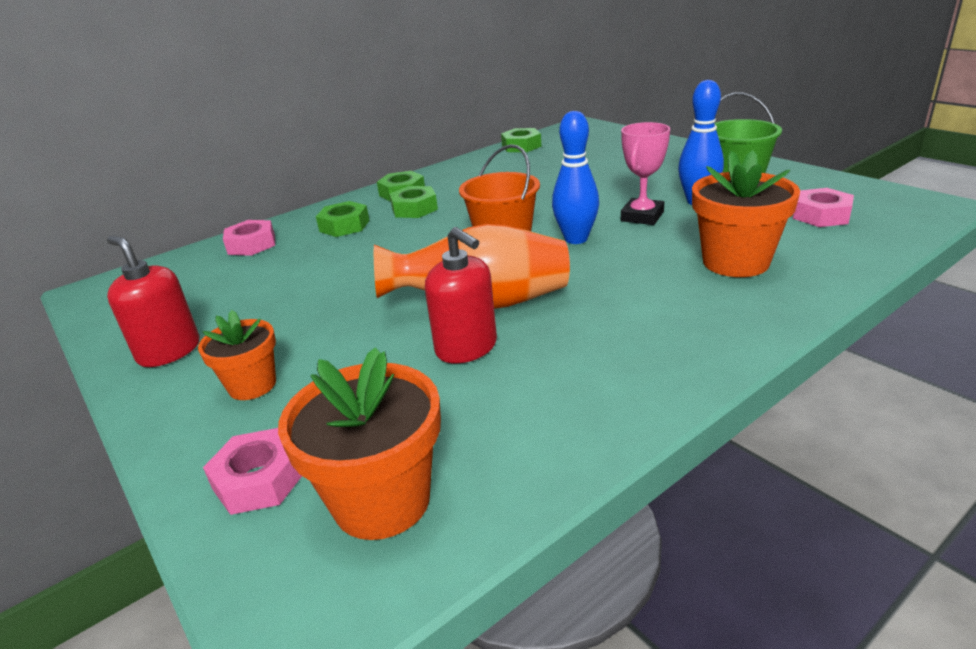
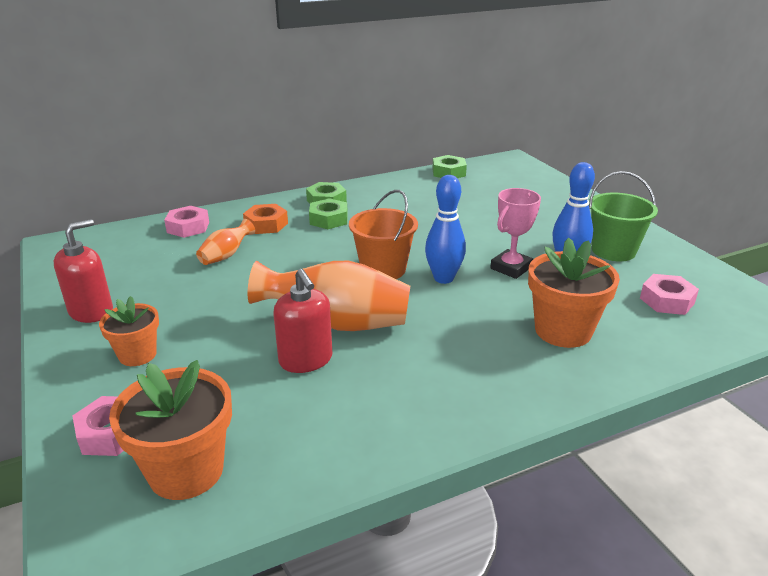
camera: 10 degrees right, 0 degrees up
(169, 351) = (91, 311): red soap dispenser -> red soap dispenser turned 75 degrees clockwise
(312, 263) = (226, 256): none -> orange vase
(344, 226) = (266, 224): green nut -> orange nut

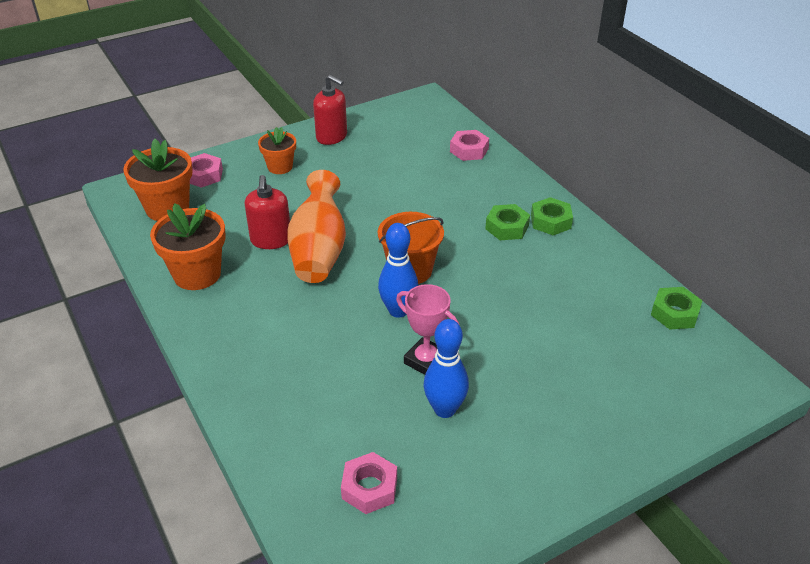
camera: 85 degrees right, 10 degrees up
(226, 256) = (421, 179): orange vase -> none
(266, 224) = (485, 191): orange nut -> none
(306, 360) = (271, 240): red soap dispenser -> red soap dispenser turned 60 degrees counterclockwise
(563, 330) = (310, 391): orange flower pot -> orange flower pot (197, 274)
(613, 251) = (483, 458): green bucket -> none

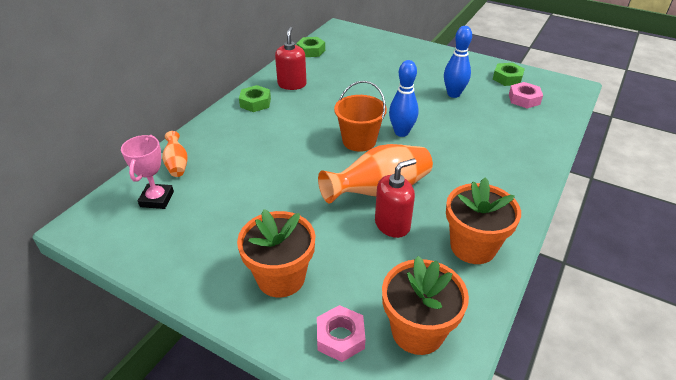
camera: 120 degrees left, 0 degrees up
(280, 167) = (281, 278): orange flower pot -> orange flower pot, size x1.62
(332, 137) = (197, 265): red soap dispenser -> red soap dispenser (292, 84)
(426, 361) = (429, 110): pink trophy -> pink trophy (157, 199)
(469, 150) = (177, 164): pink nut -> orange vase
(507, 227) = (276, 117): green nut -> green nut (507, 78)

